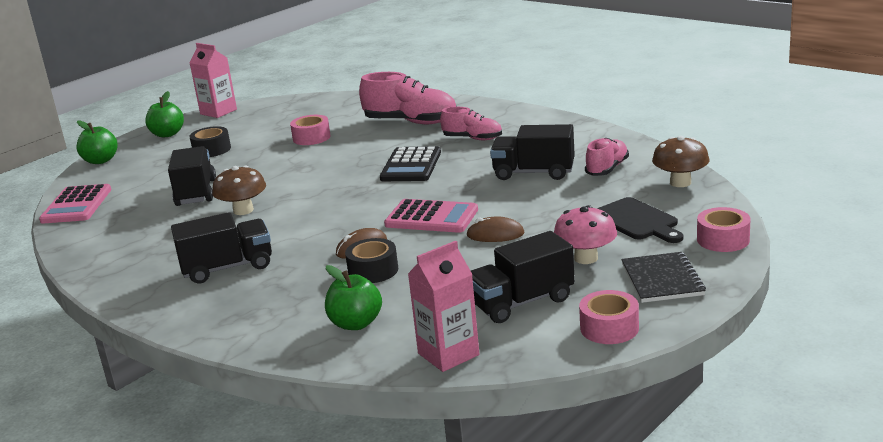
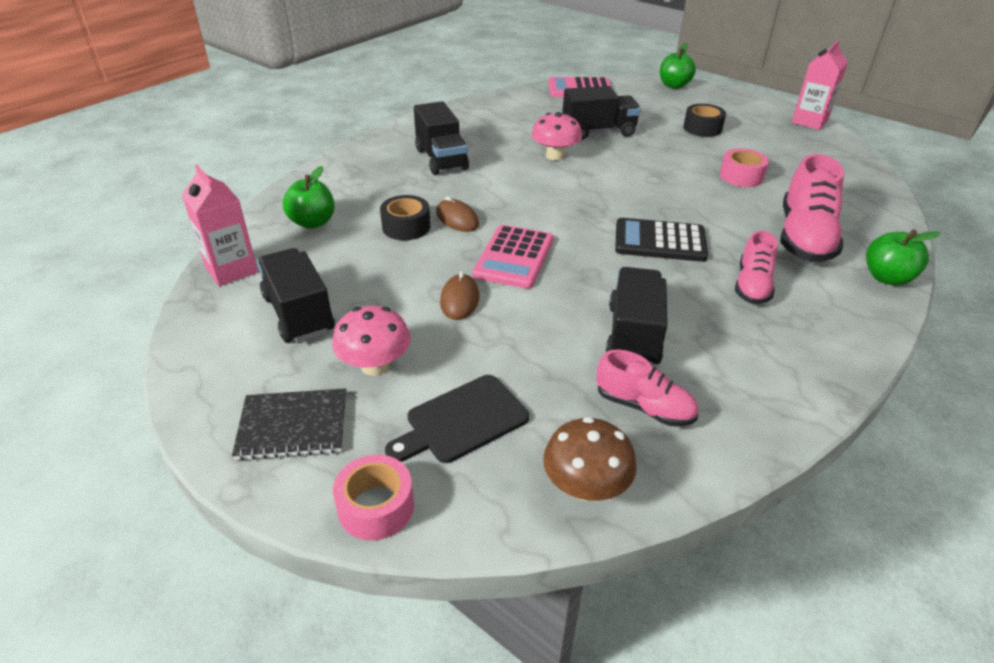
camera: 85 degrees right, 15 degrees up
(167, 134) = (741, 104): green apple -> green apple (887, 278)
(243, 210) = (555, 156): brown mushroom -> pink mushroom
(609, 328) = (212, 371): pink tape -> none

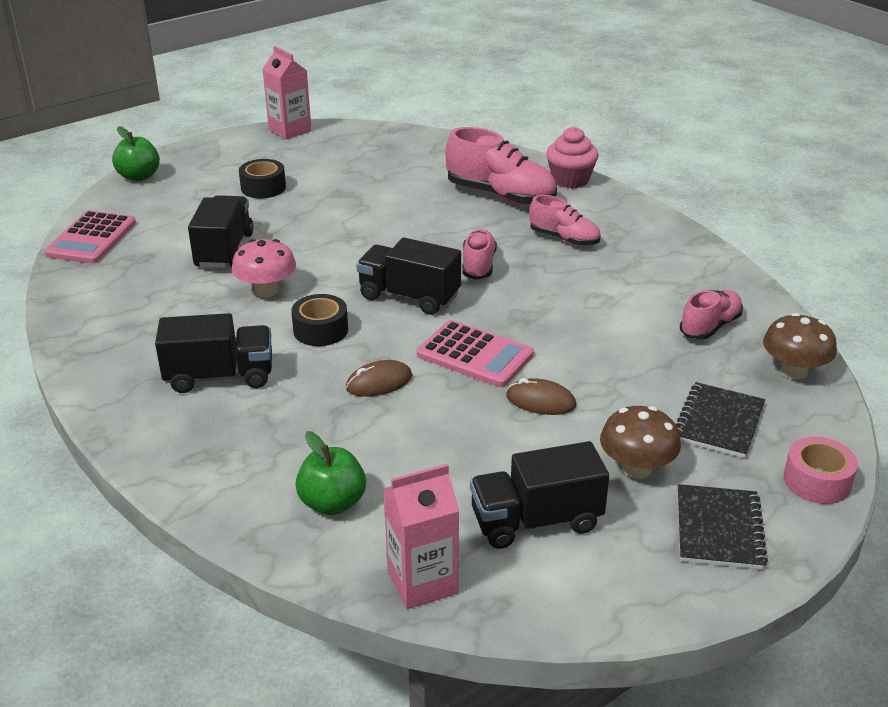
camera: 75 degrees left, 5 degrees down
(375, 365) = (636, 468): pink mushroom -> brown mushroom
(406, 227) = (380, 423): black tape -> black tape (320, 330)
(462, 420) = (719, 422): black cutting board -> black notebook
(633, 335) = (619, 311): black truck -> black truck (409, 297)
(660, 241) = (478, 265): black calculator -> pink shoe
(741, 176) = (379, 194): pink tape -> none
(887, 278) = (570, 180): green apple -> pink cupcake

